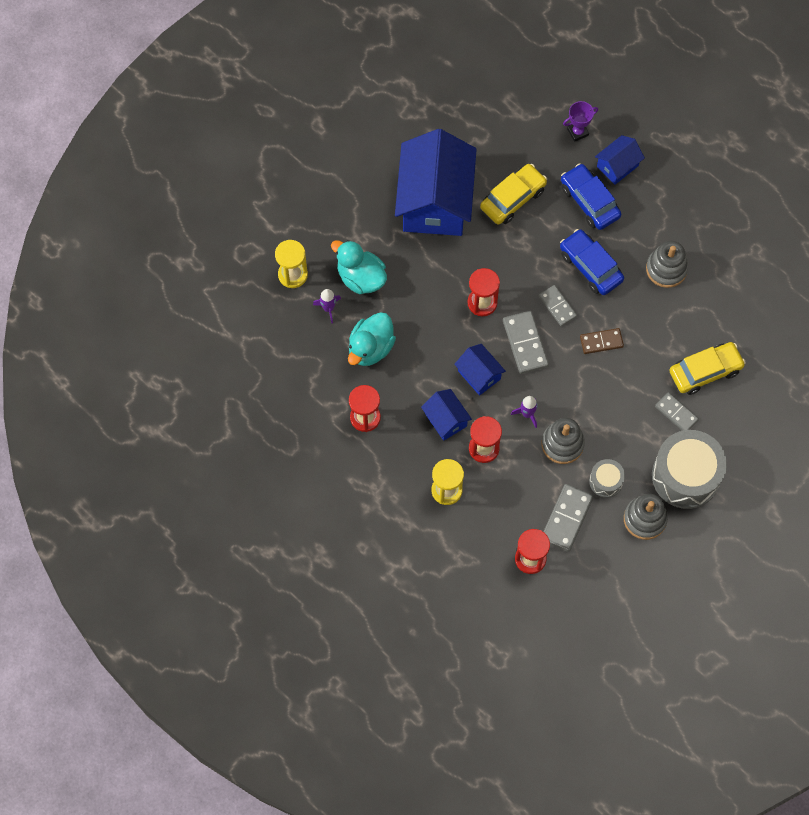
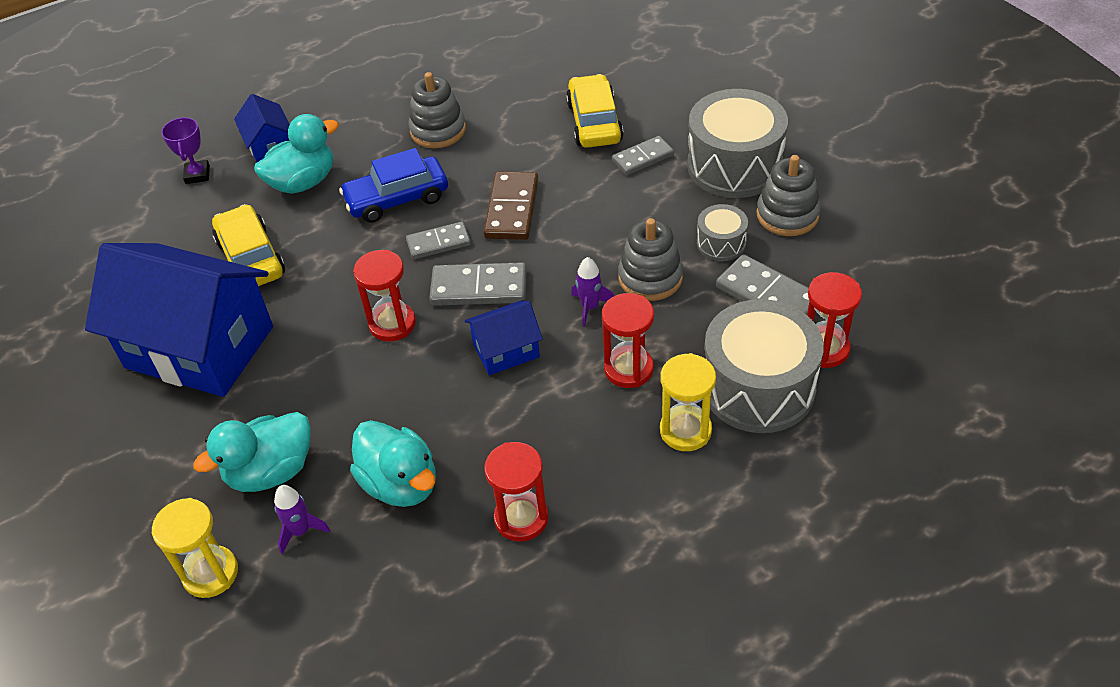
camera: 70 degrees left, 20 degrees down
(445, 420) = (565, 407): blue house -> none
(489, 525) = (758, 387): none -> grey drum
(589, 201) = (303, 182): blue car -> turquoise duck
(601, 342) = (511, 209): brown domino -> brown domino, size x1.51

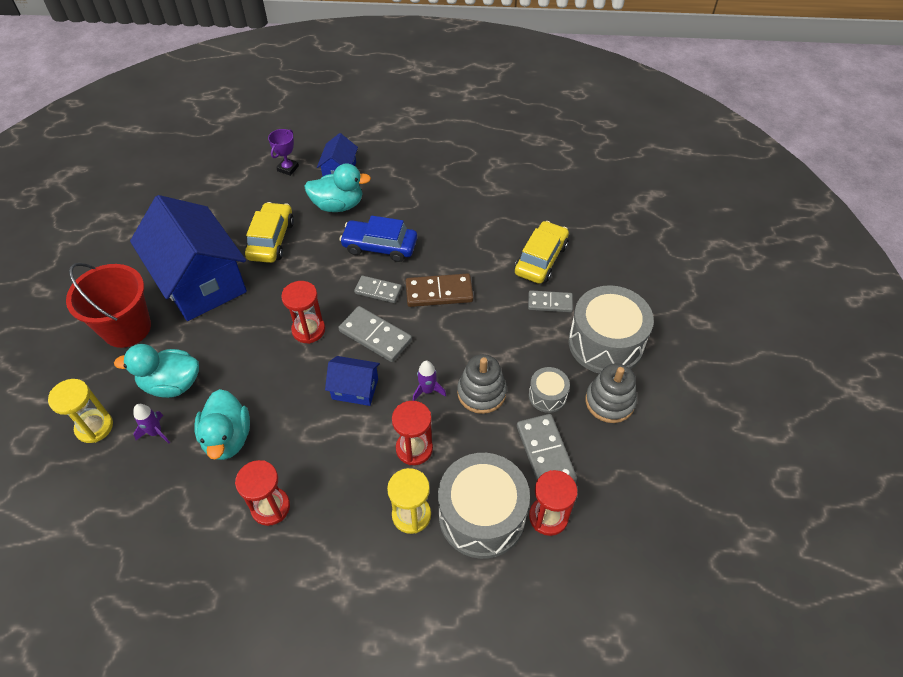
camera: 30 degrees right, 5 degrees up
(146, 448) = (127, 328): none -> red bucket
(438, 130) = (441, 212): grey stacking toy -> none
(511, 209) = (439, 292): brown domino -> brown domino turned 45 degrees clockwise

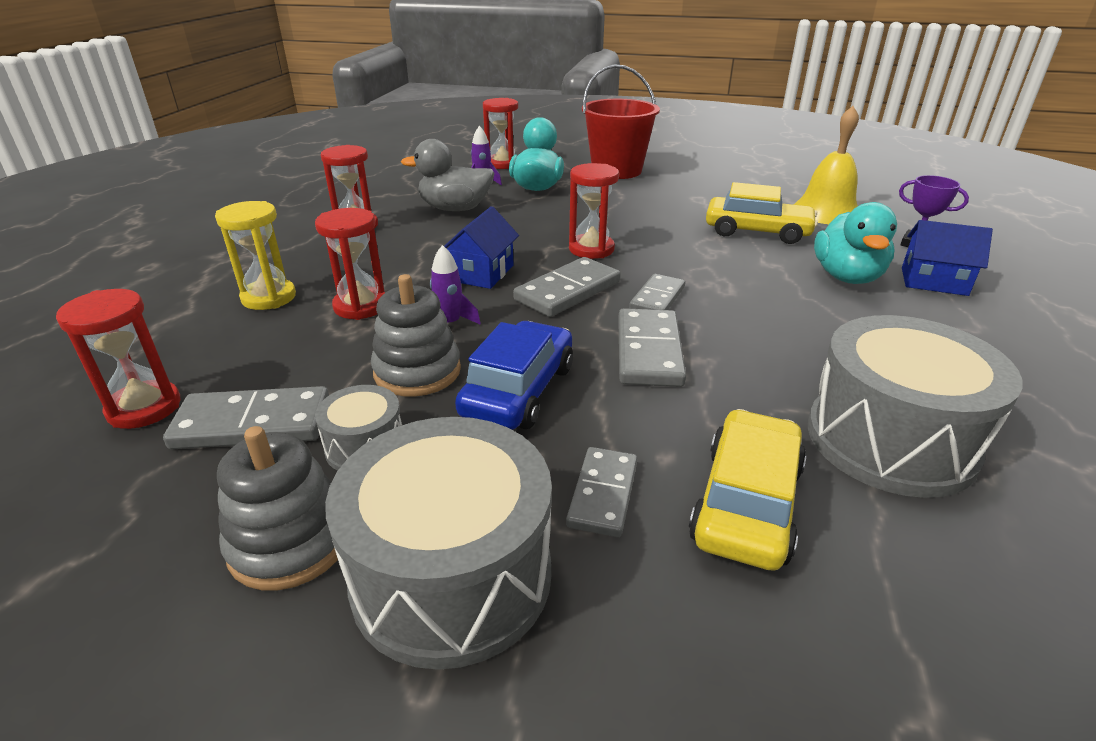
camera: 100 degrees right, 20 degrees down
(94, 427) = (502, 164): yellow hourglass -> red hourglass
(201, 281) = (680, 197): blue house -> none
(228, 438) = (455, 209): turquoise duck -> grey duck
(232, 201) = (826, 211): none -> yellow bell
(380, 246) = (757, 305): blue car -> blue car (518, 390)
(439, 292) = (649, 351): brown domino -> grey domino
(482, 515) = (213, 347): grey drum -> grey drum (890, 440)
(541, 259) = (746, 503): yellow car -> yellow car turned 105 degrees counterclockwise

